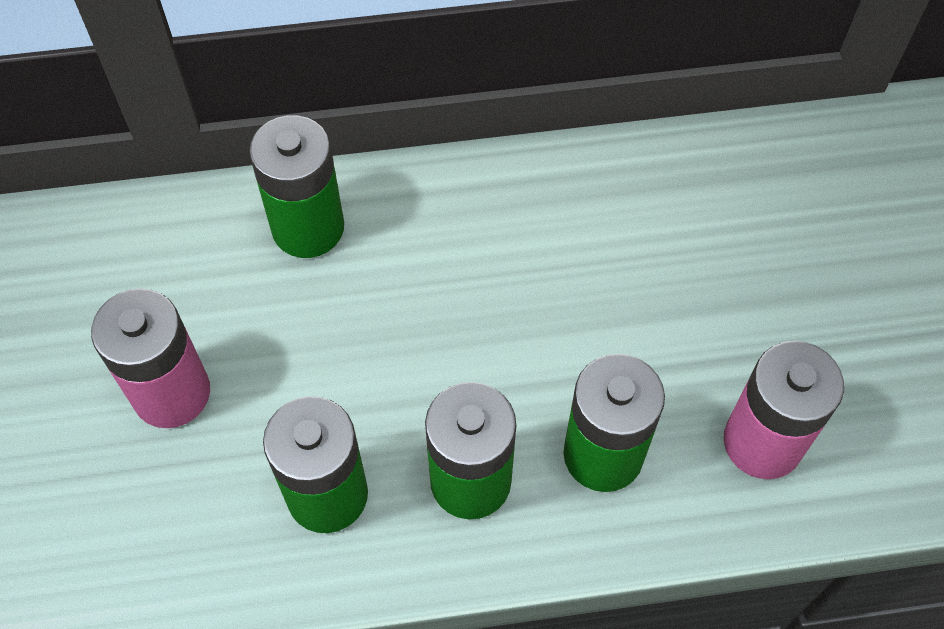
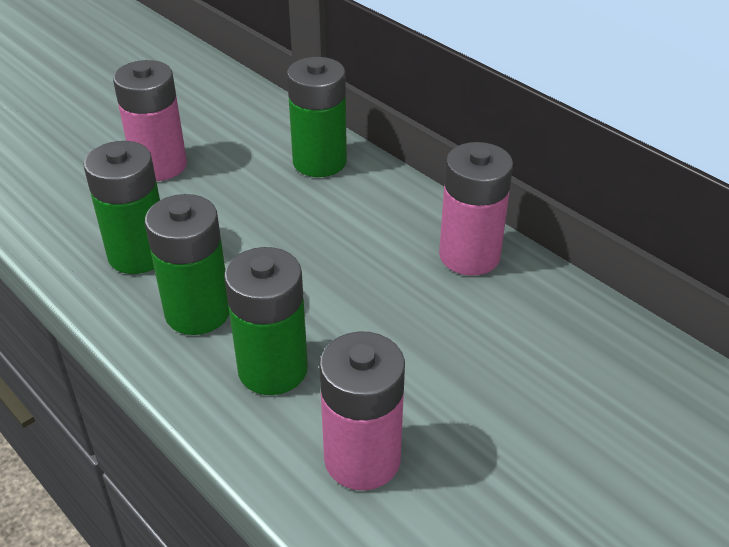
camera: 55 degrees right, 20 degrees down
(569, 192) = (469, 255): none -> pink battery

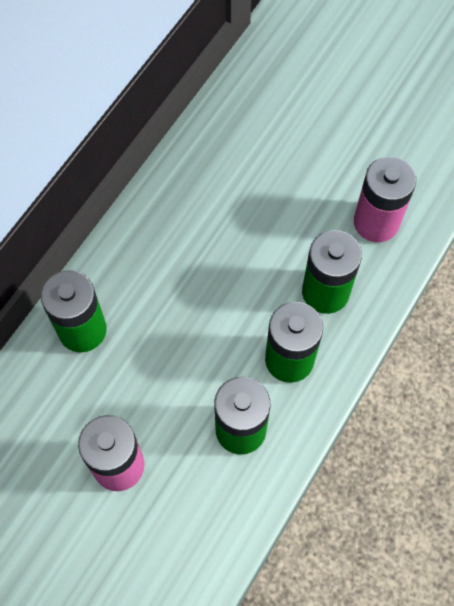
camera: 105 degrees left, 25 degrees up
(469, 255) = (177, 196): pink battery -> none

